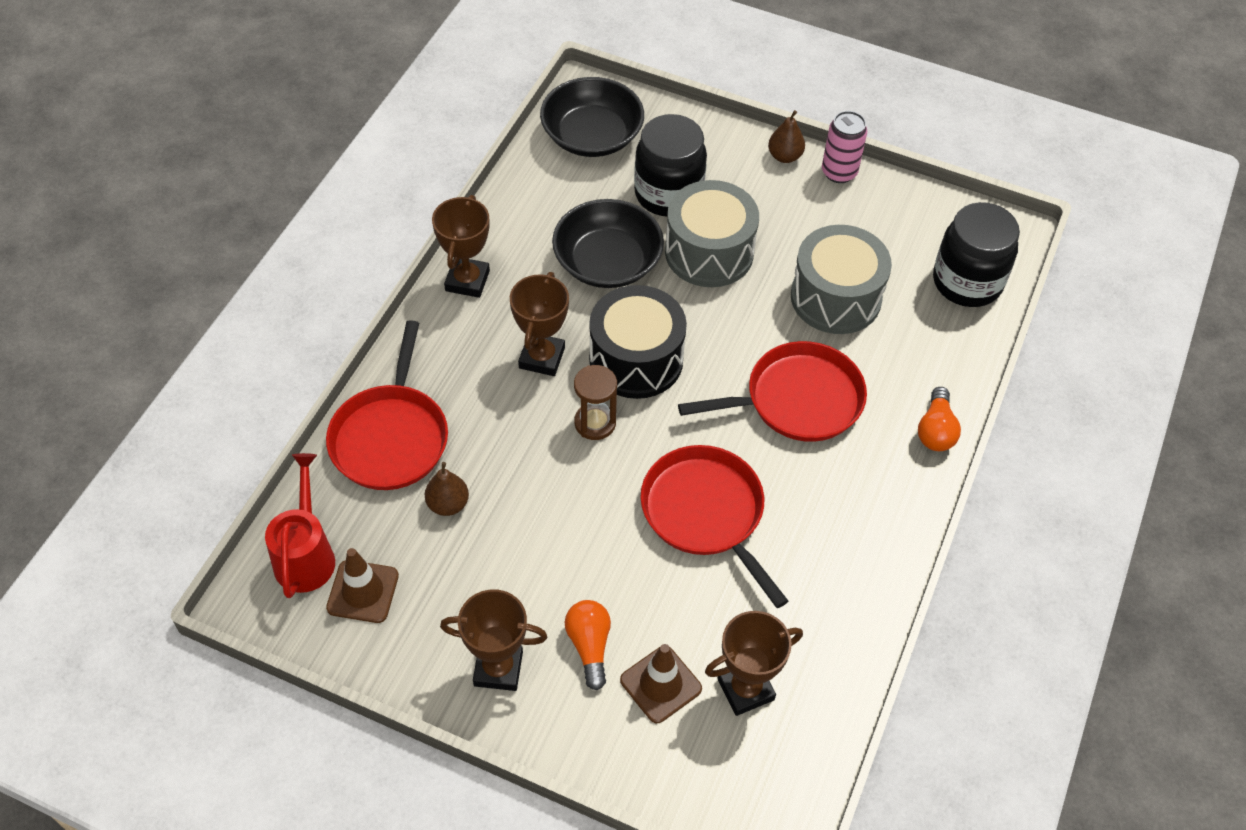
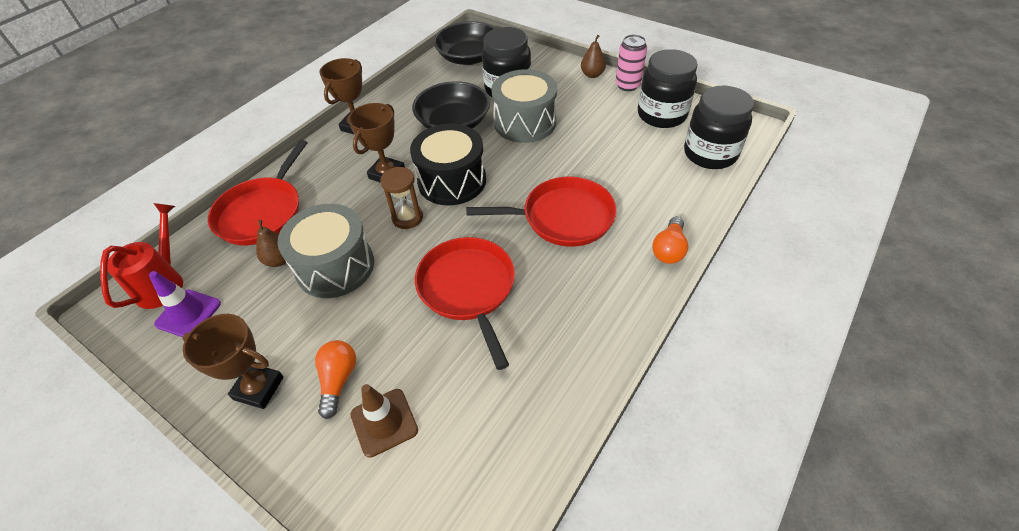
camera: 15 degrees right, 5 degrees down
(363, 591) = (188, 314): brown traffic cone -> purple traffic cone
(745, 689) = (455, 438): brown trophy -> none
(835, 297) = (608, 155): grey drum -> grey drum (335, 266)
(895, 222) = (661, 115): none -> black jar

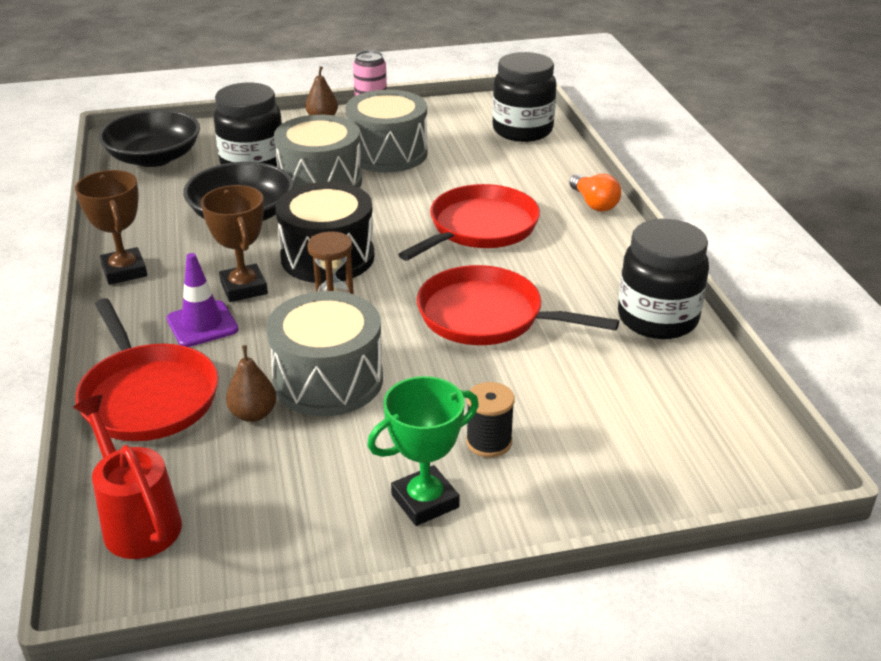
camera: 50 degrees left, 15 degrees down
(188, 314) = (229, 517): purple traffic cone -> purple traffic cone (202, 324)
(258, 388) = (425, 501): brown trophy -> green trophy
(338, 380) = (489, 442): orange light bulb -> black spool
(384, 422) = (577, 434): brown traffic cone -> none
(592, 123) = (387, 153): none -> grey drum
(661, 115) = (439, 122): black jar -> black jar (657, 319)

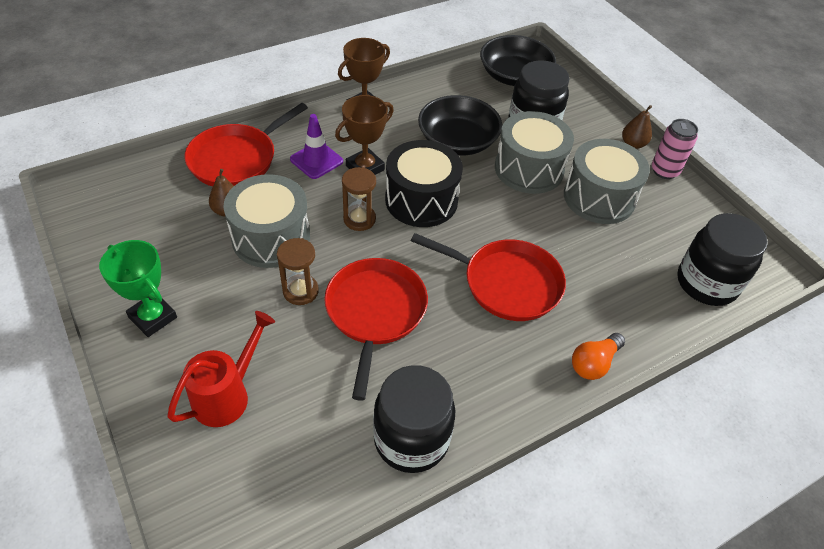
camera: 70 degrees right, 15 degrees up
(137, 520) = (126, 189): red watering can -> red watering can (227, 395)
(432, 366) = (300, 291): none -> brown hourglass
(489, 442) = (218, 342): black spool -> none

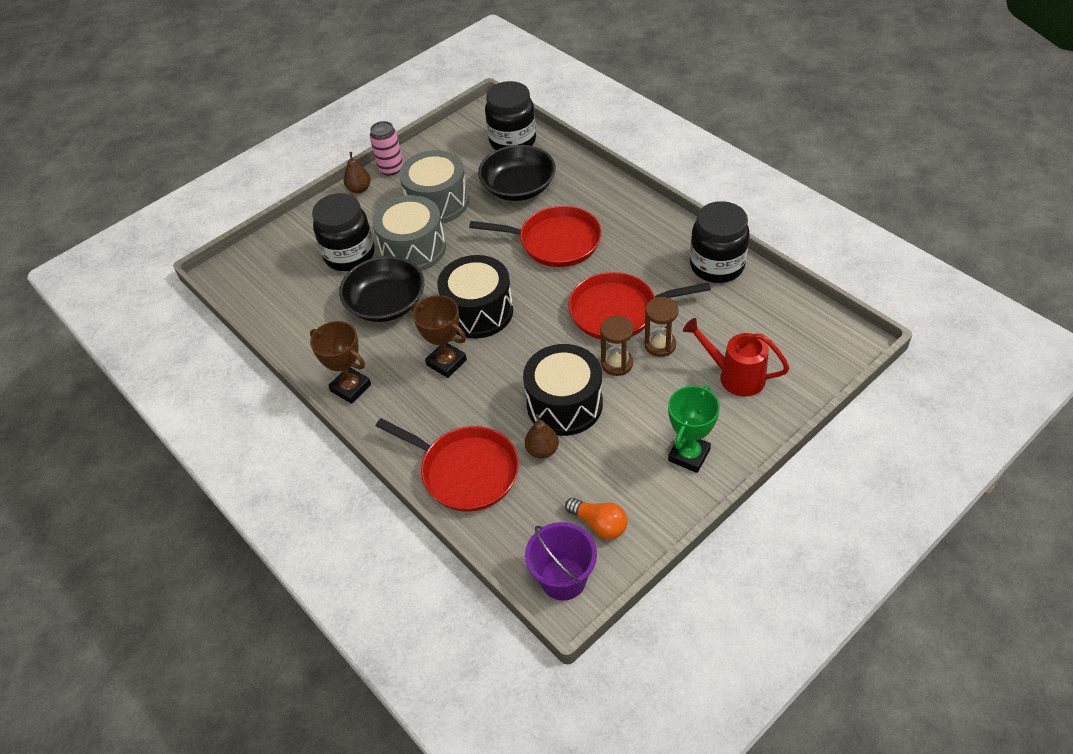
camera: 95 degrees left, 0 degrees up
(94, 196) = (563, 579): none -> purple bucket
(271, 237) = (564, 404): grey drum -> black drum
(316, 160) = (447, 403): purple traffic cone -> none
(359, 219) = (518, 348): brown hourglass -> brown hourglass (660, 345)
(507, 283) = (555, 242): red pan -> red pan turned 90 degrees clockwise
(514, 76) = (267, 280): black bowl -> black bowl (518, 187)
(594, 363) = (611, 188): orange light bulb -> orange light bulb (599, 524)

